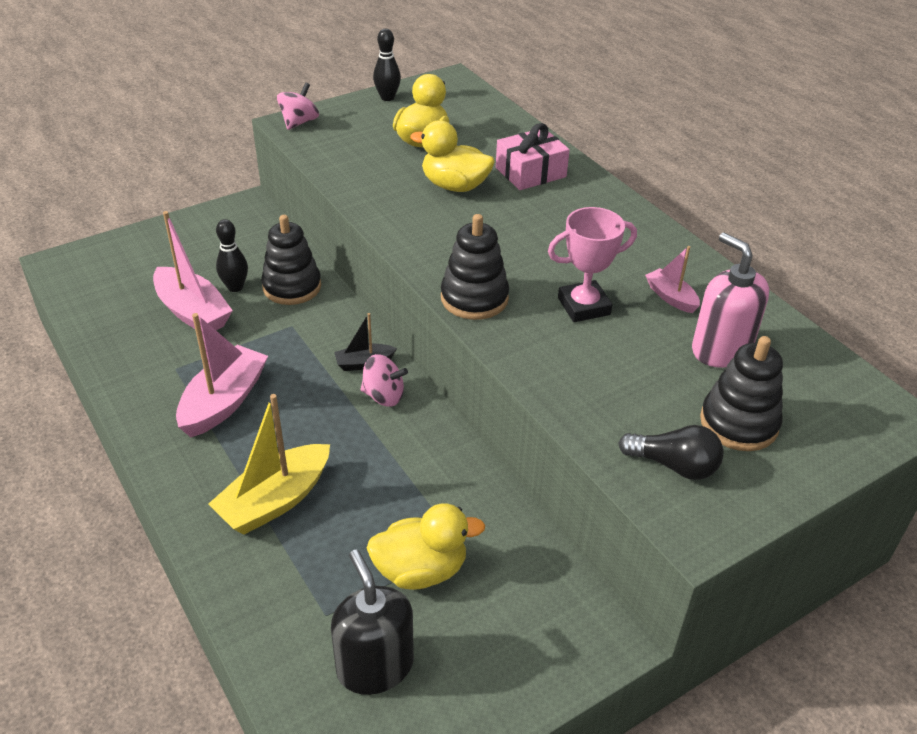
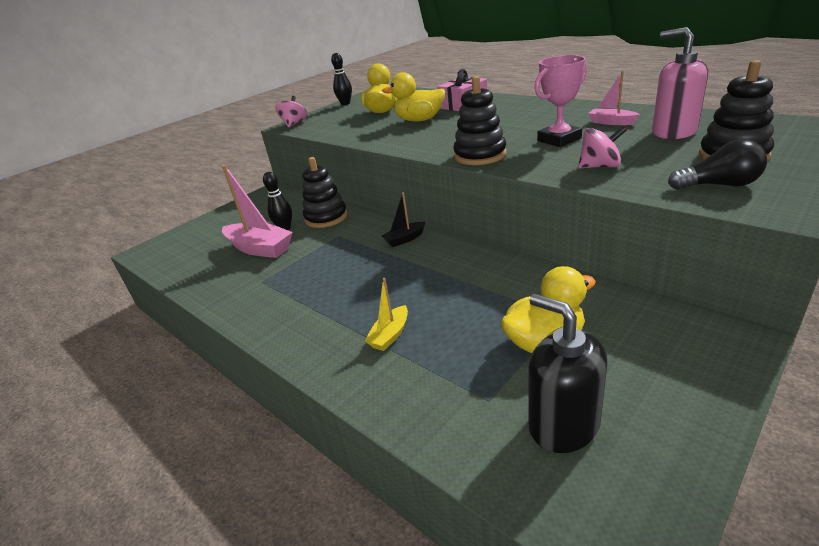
camera: 10 degrees left, 10 degrees down
(224, 402) = (311, 289): pink boat -> none
(275, 500) = (390, 335): yellow boat -> yellow boat, size x0.53
(383, 396) = (432, 251): pink spinning top -> pink spinning top (600, 166)

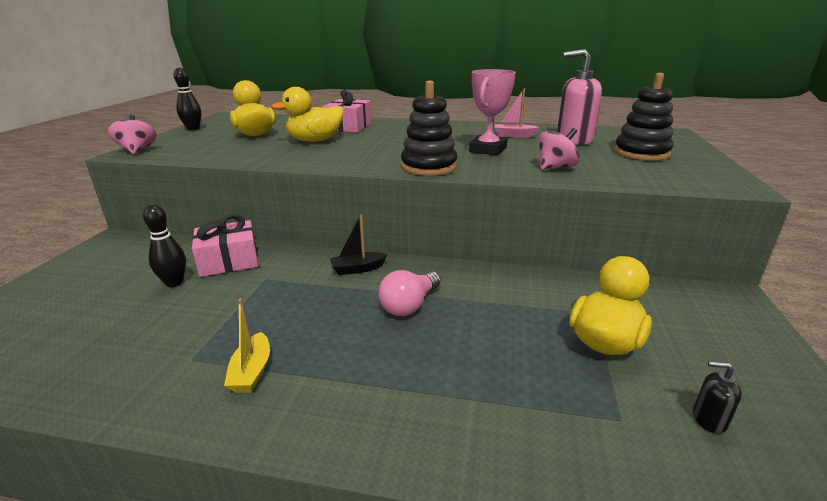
camera: 35 degrees left, 5 degrees down
(259, 248) = (152, 315): pink boat -> none
(326, 217) = (229, 261): black stacking toy -> pink gift
(390, 335) = (443, 380): yellow boat -> yellow boat (252, 371)
(405, 239) = (358, 269): black boat -> black boat turned 45 degrees clockwise
(417, 276) = (409, 305): none -> pink light bulb
(563, 425) = (709, 419): black soap dispenser -> black soap dispenser, size x0.44
(718, 185) = (665, 173): black light bulb -> none

